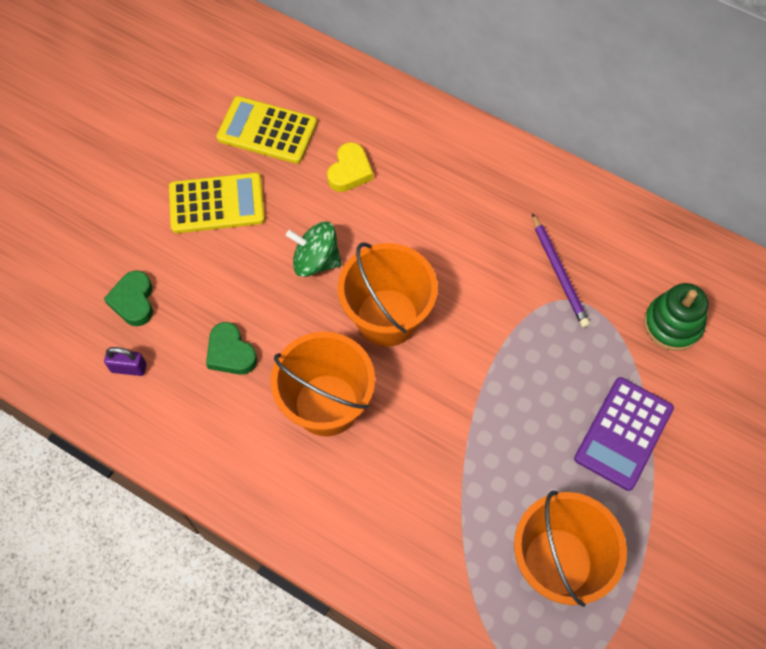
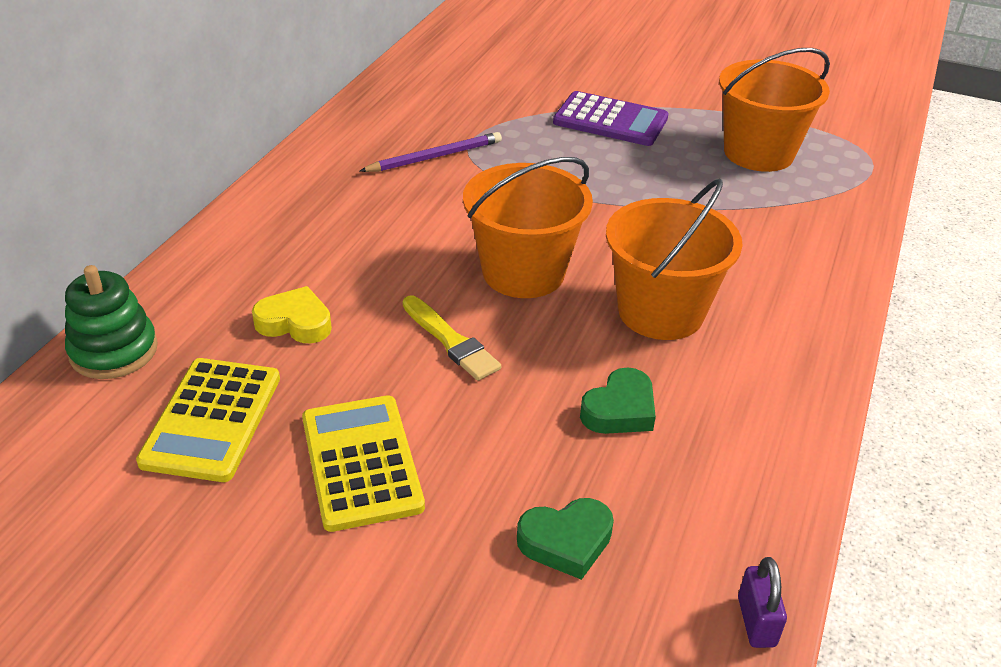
camera: 100 degrees left, 25 degrees down
(129, 368) = (686, 525): purple padlock -> purple padlock (756, 621)
(316, 261) = (451, 341): green spinning top -> yellow brush
(672, 324) = (482, 95): green stacking toy -> green stacking toy (114, 351)

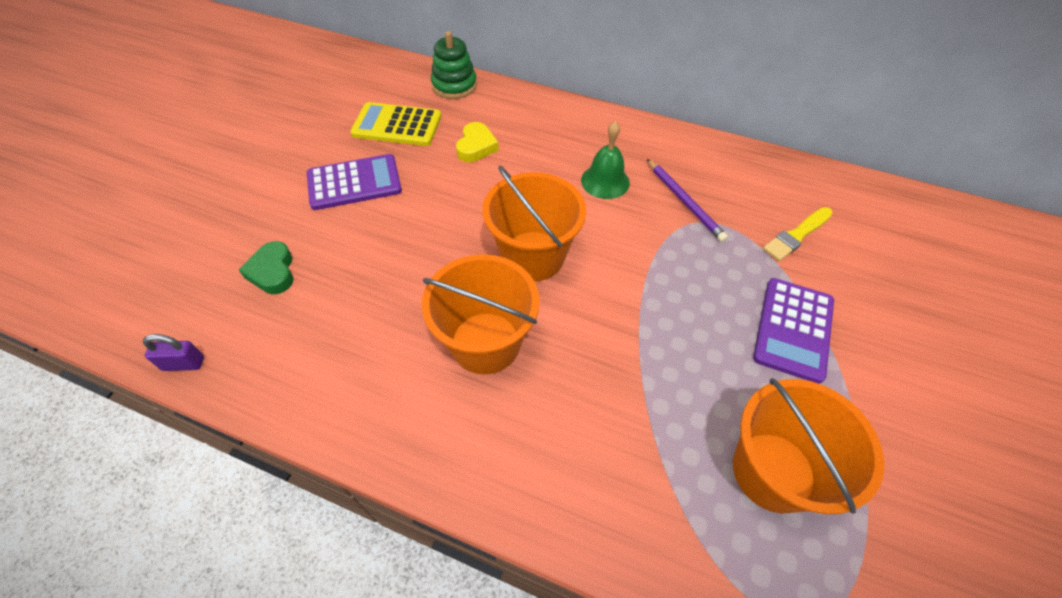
camera: 90 degrees right, 15 degrees up
(361, 462) = (354, 183): yellow calculator -> purple calculator
(392, 209) = (605, 181): none -> green bell
(451, 341) = (455, 217): yellow brush -> yellow brush (796, 235)
(620, 410) = (378, 306): green heart -> none

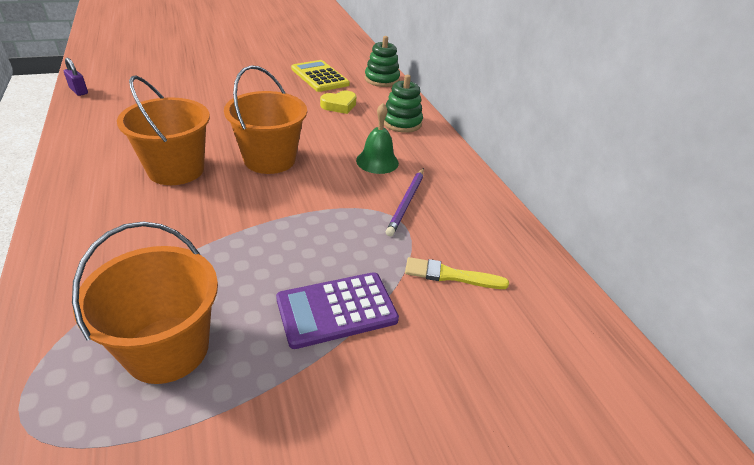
camera: 45 degrees right, 15 degrees down
(273, 272) = (163, 88): green heart -> none
(354, 183) = (256, 83): purple calculator -> none
(553, 124) = (401, 123): none -> green stacking toy

